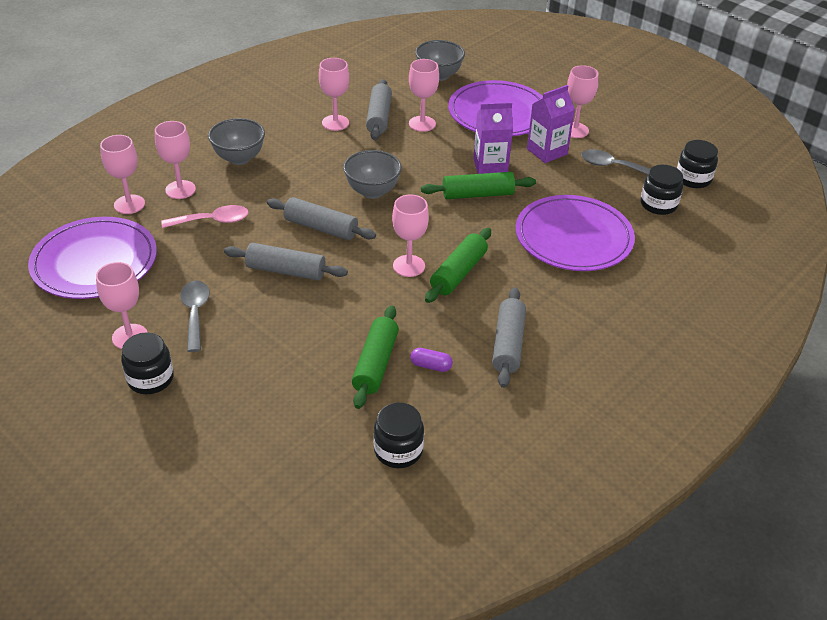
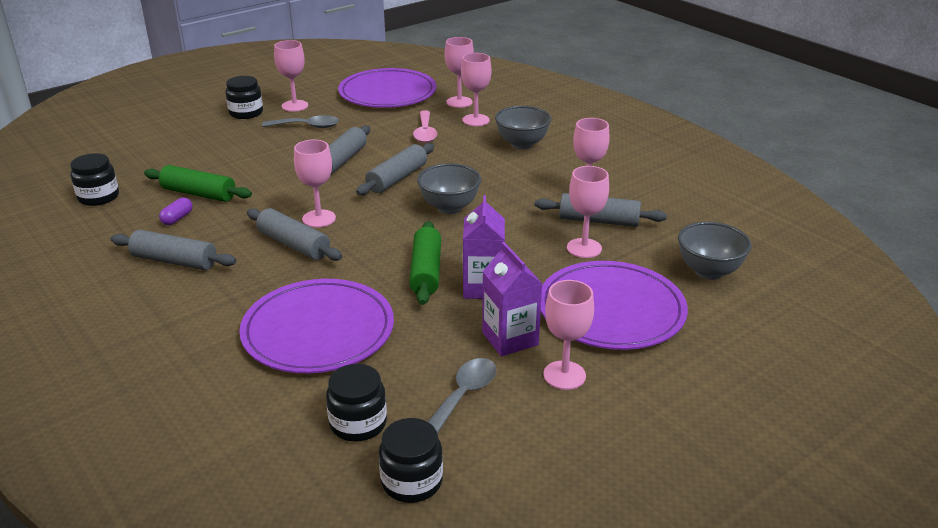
camera: 100 degrees right, 10 degrees down
(458, 273) = (294, 245): green rolling pin -> grey rolling pin

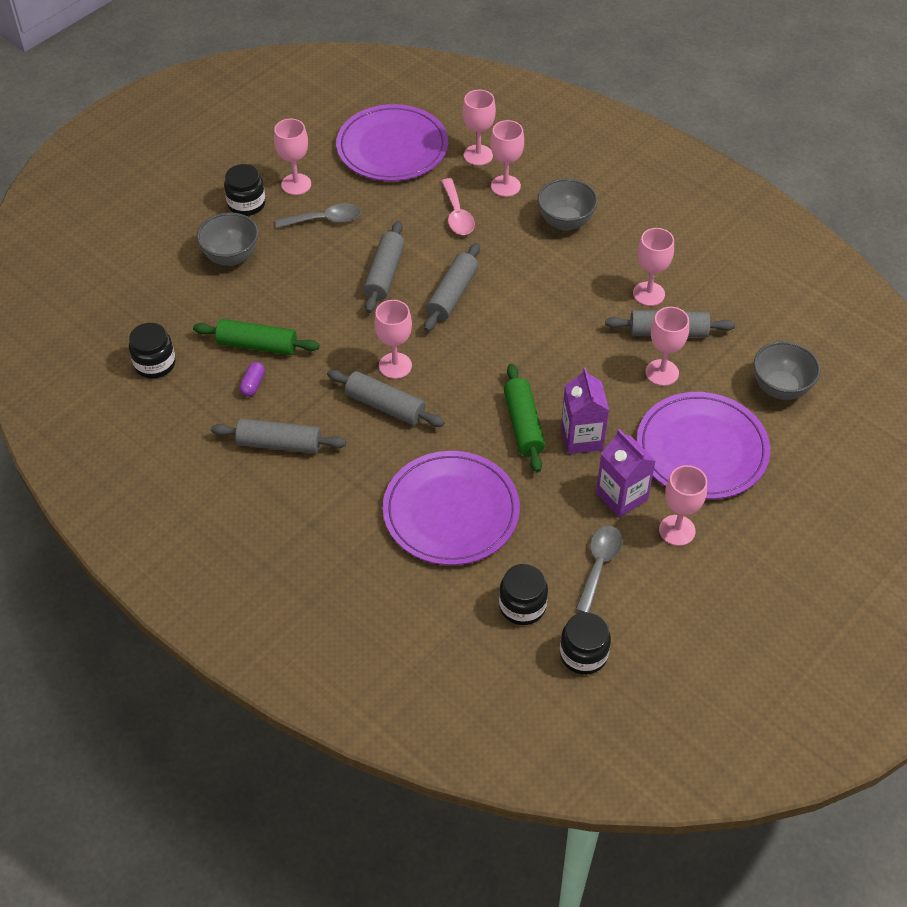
camera: 10 degrees left, 20 degrees up
(449, 207) = (519, 332): grey bowl -> grey bowl (231, 257)

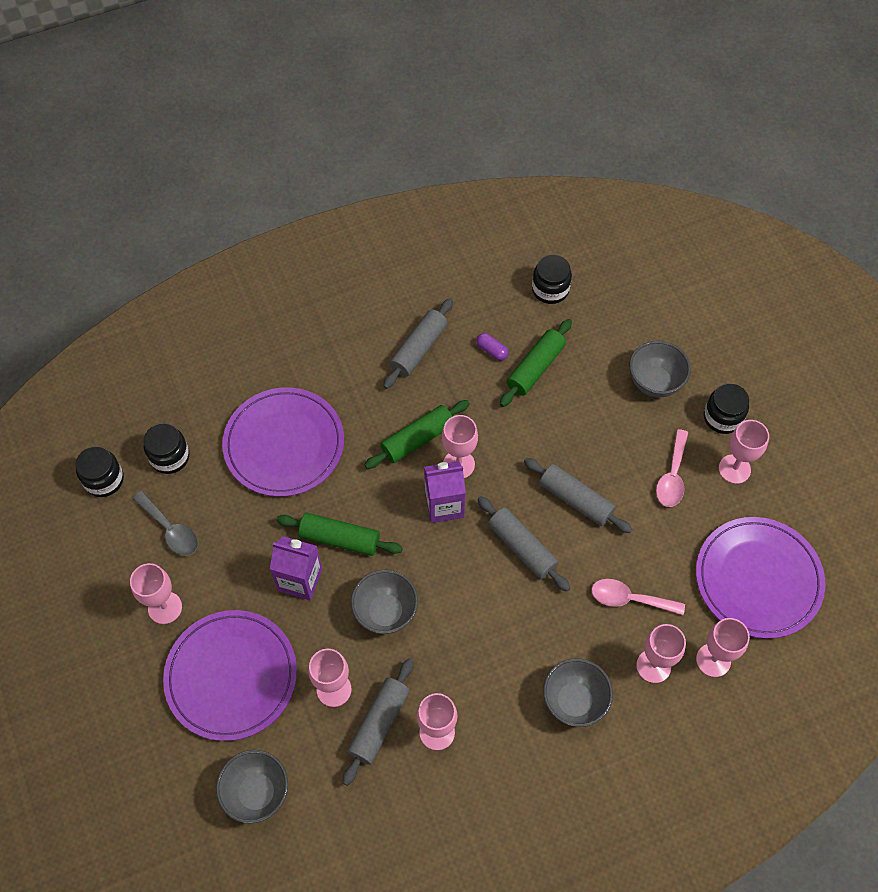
camera: 115 degrees right, 10 degrees up
(325, 220) = (672, 476): grey spoon -> pink spoon
(385, 406) = (417, 439): grey rolling pin -> green rolling pin
(571, 364) = (385, 612): none -> grey bowl
(621, 496) = (223, 581): purple carton -> purple carton (444, 505)

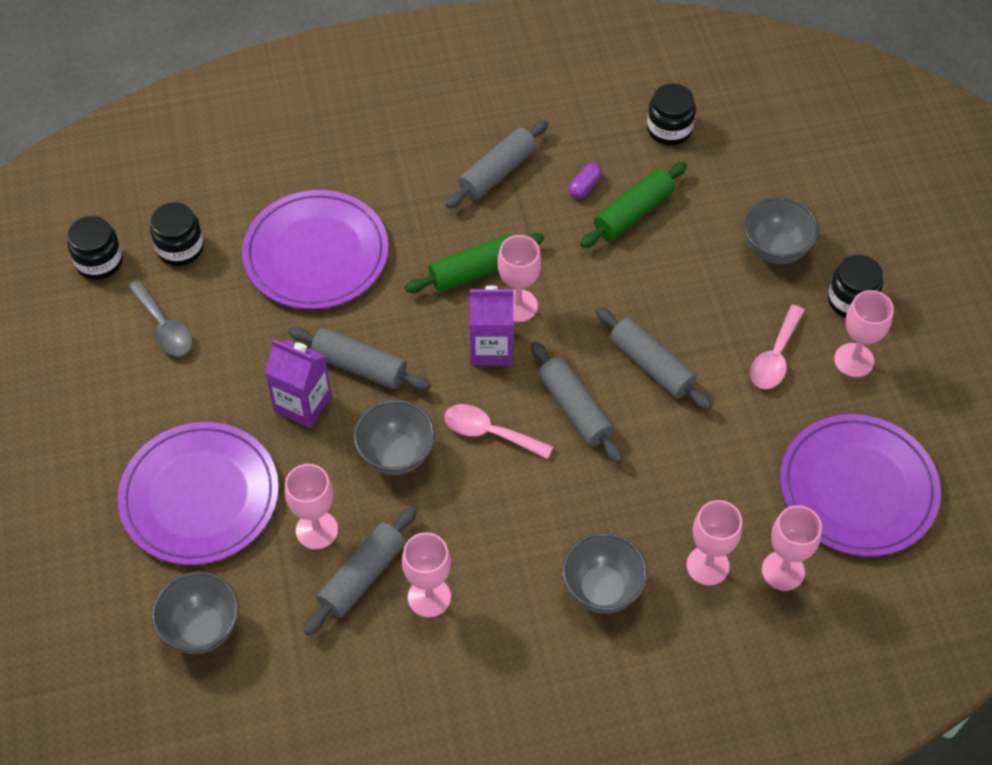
camera: 10 degrees right, 5 degrees down
(165, 607) = (139, 410): pink goblet -> none
(340, 539) = (359, 366): green rolling pin -> grey rolling pin
(492, 350) = (584, 186): purple capsule -> purple capsule turned 75 degrees clockwise
(629, 599) = (693, 486): pink spoon -> pink spoon (489, 432)

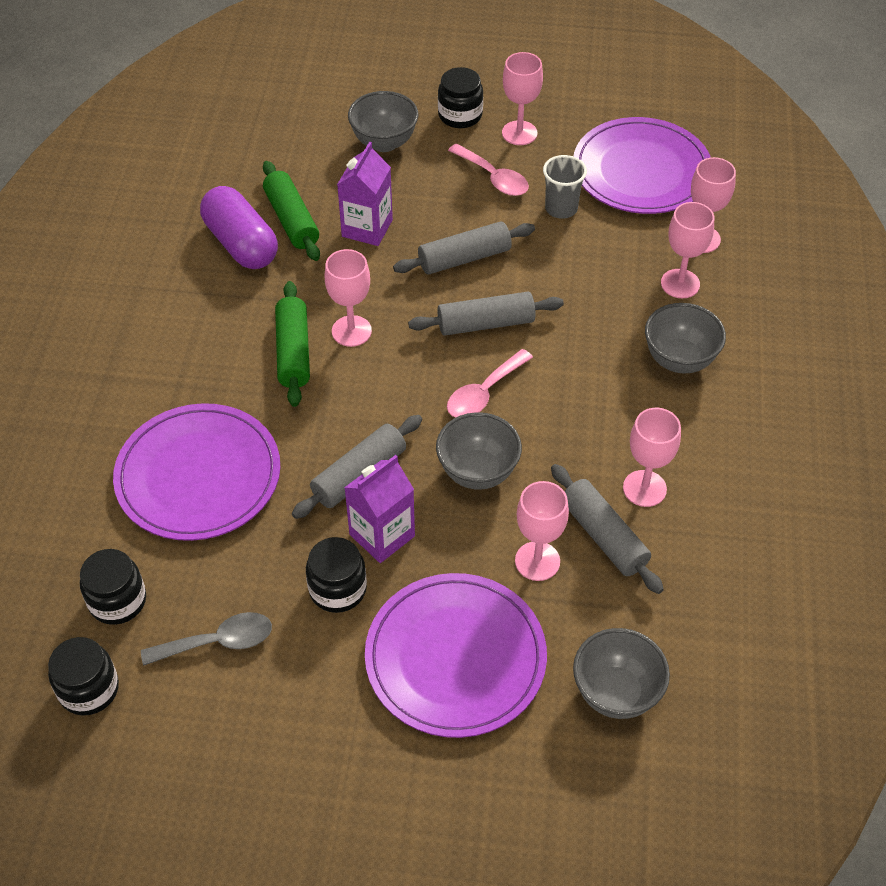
camera: 70 degrees left, 5 degrees down
(491, 348) = (389, 364): purple carton -> purple carton (367, 228)
(497, 172) = (184, 301): grey rolling pin -> none
(584, 186) = (241, 244): purple capsule -> purple capsule, size x2.33
(669, 129) = (212, 167): black jar -> black jar (337, 589)
(761, 429) = (561, 208): none -> grey cup

